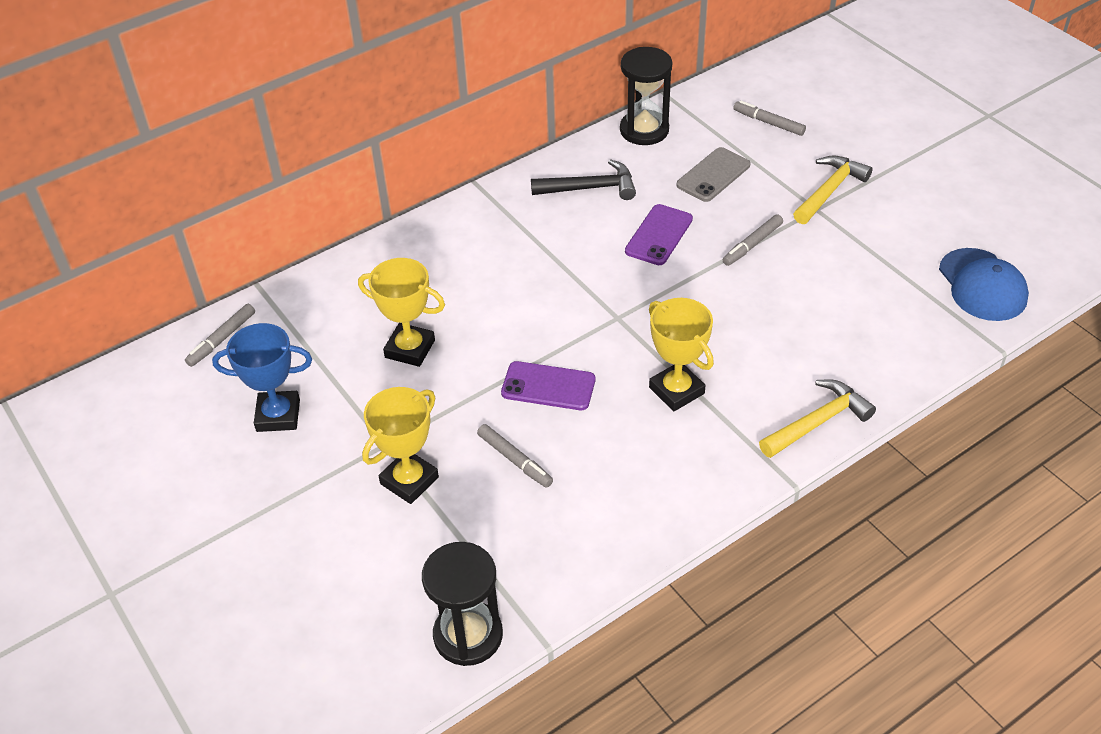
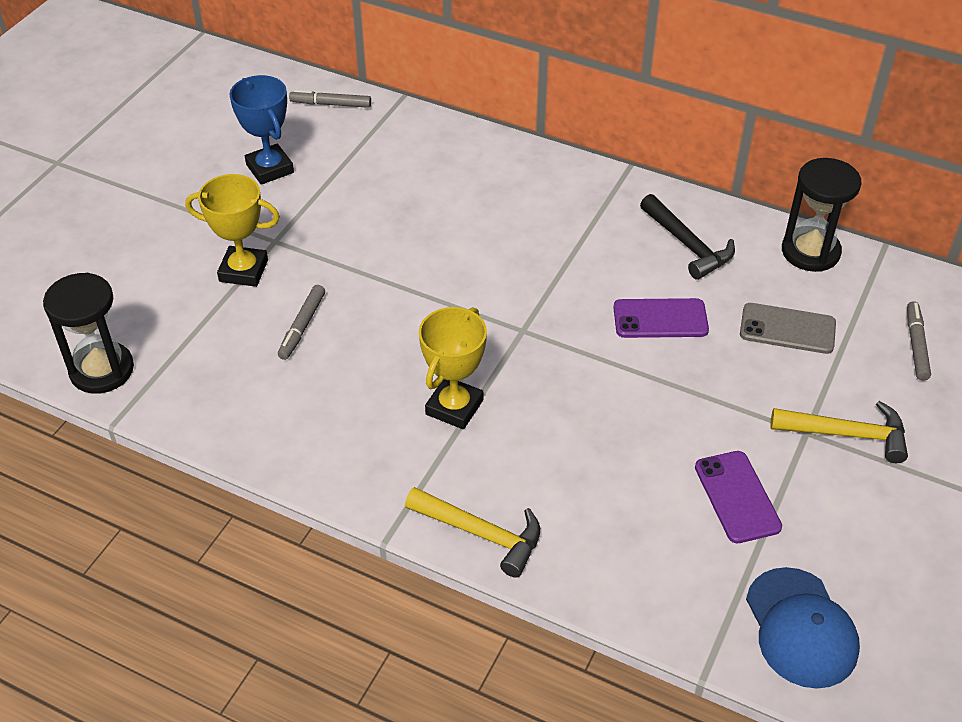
camera: 60 degrees right, 0 degrees up
(410, 349) = (390, 211): yellow trophy -> none
(548, 386) = (402, 315): purple phone -> purple phone (737, 497)
(752, 244) = (704, 396): grey marker -> none
(982, 285) = (801, 628): blue cap -> blue cap turned 60 degrees counterclockwise

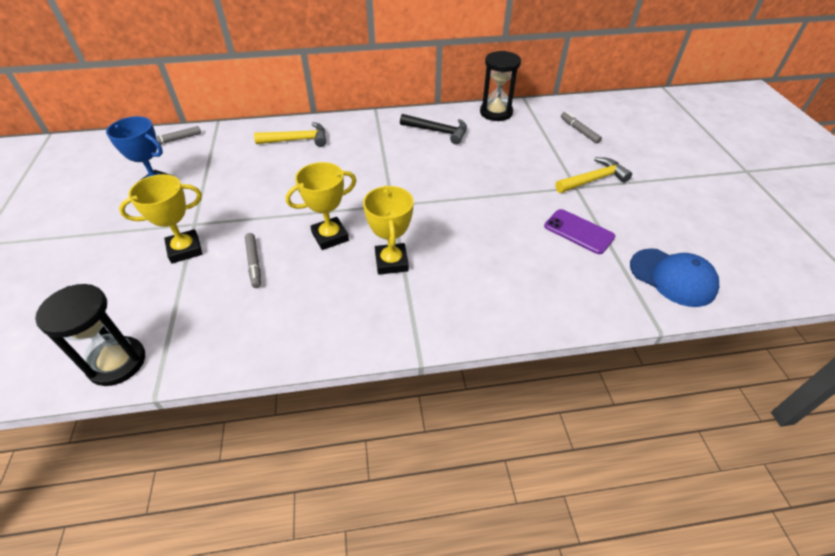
camera: 35 degrees left, 0 degrees up
(411, 336) = (330, 236): none -> yellow trophy
(481, 534) = (473, 323): yellow hammer -> yellow hammer (297, 140)
(660, 319) = (458, 168): purple phone -> none
(787, 329) = (520, 147): grey phone -> none

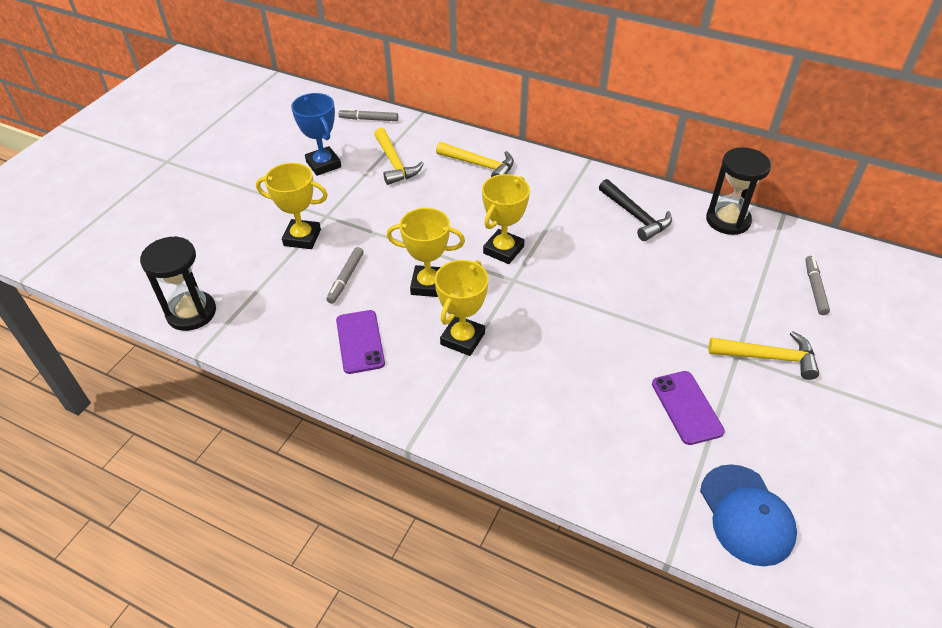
camera: 35 degrees right, 0 degrees up
(224, 163) = (394, 163): none -> yellow hammer
(309, 305) = (360, 342): none -> purple phone
(367, 188) = (503, 250): none -> yellow trophy

